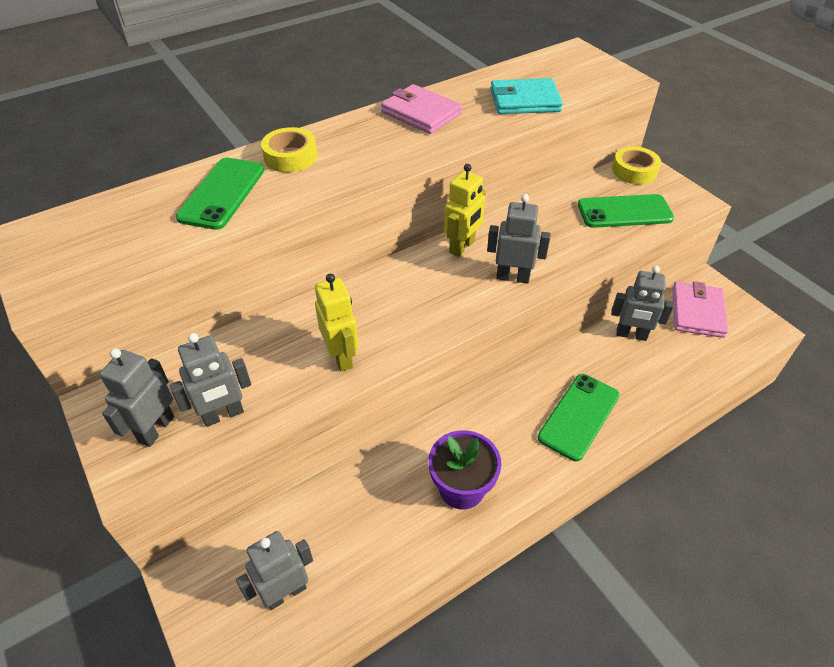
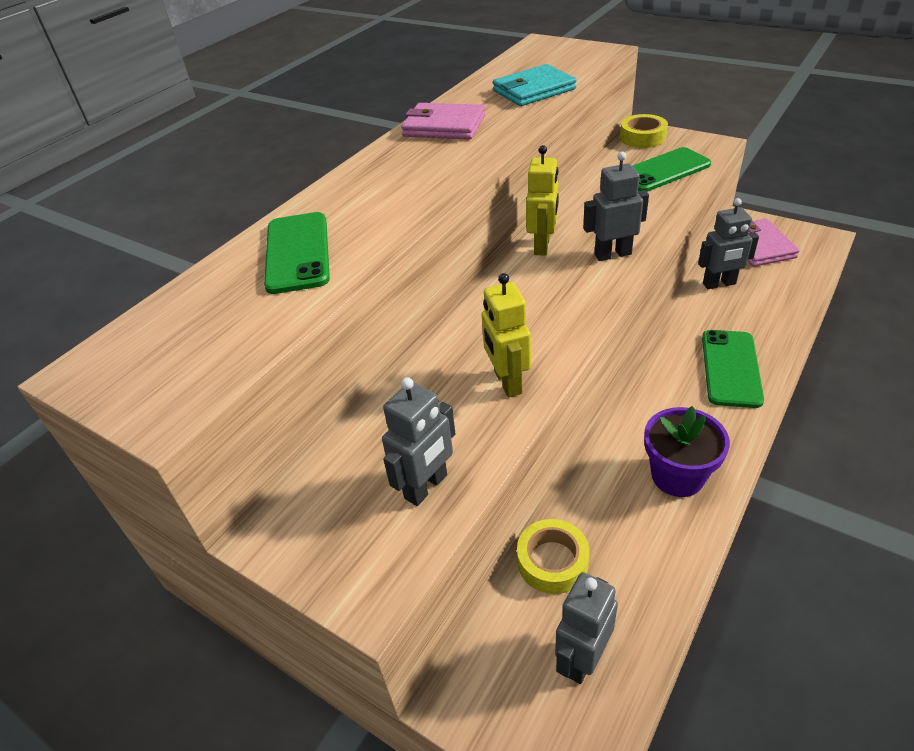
camera: 20 degrees left, 5 degrees down
(156, 429) = (359, 533): grey robot -> none
(290, 156) = (343, 199): yellow tape -> yellow tape (552, 561)
(341, 356) = (507, 382): yellow robot -> yellow robot turned 150 degrees counterclockwise

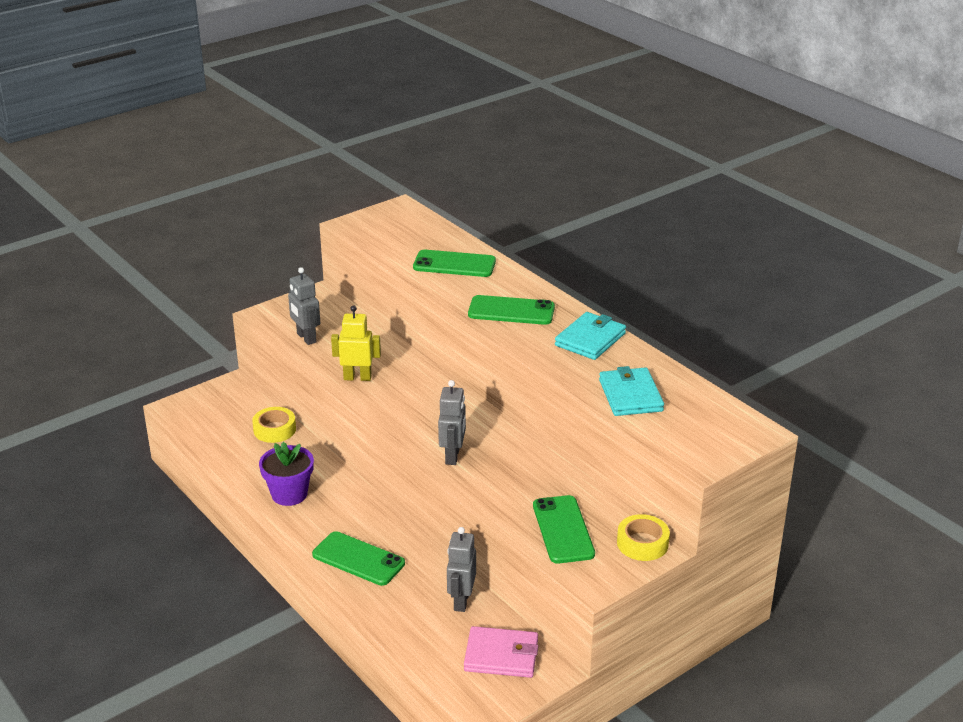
camera: 105 degrees right, 10 degrees down
(409, 180) = (511, 311): none -> green phone
(444, 126) = (590, 339): pink wallet -> turquoise wallet
(542, 246) = (490, 428): yellow robot -> none
(582, 659) = (217, 423): grey robot -> none

